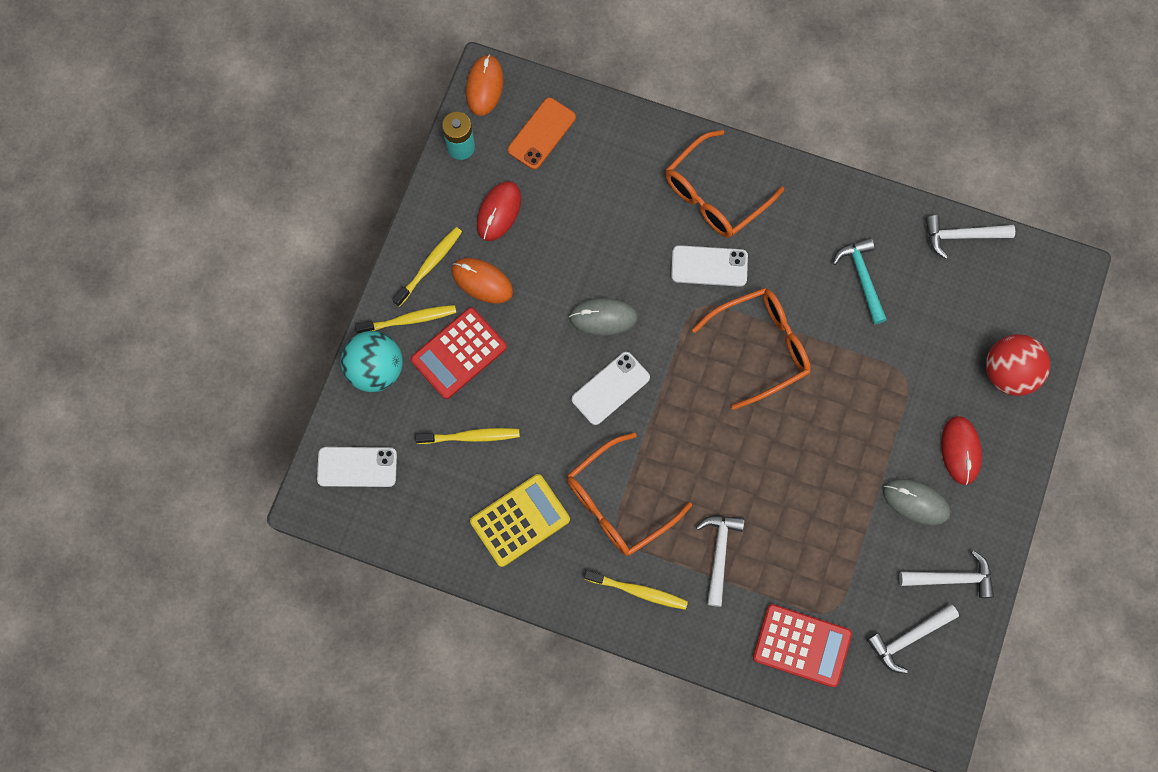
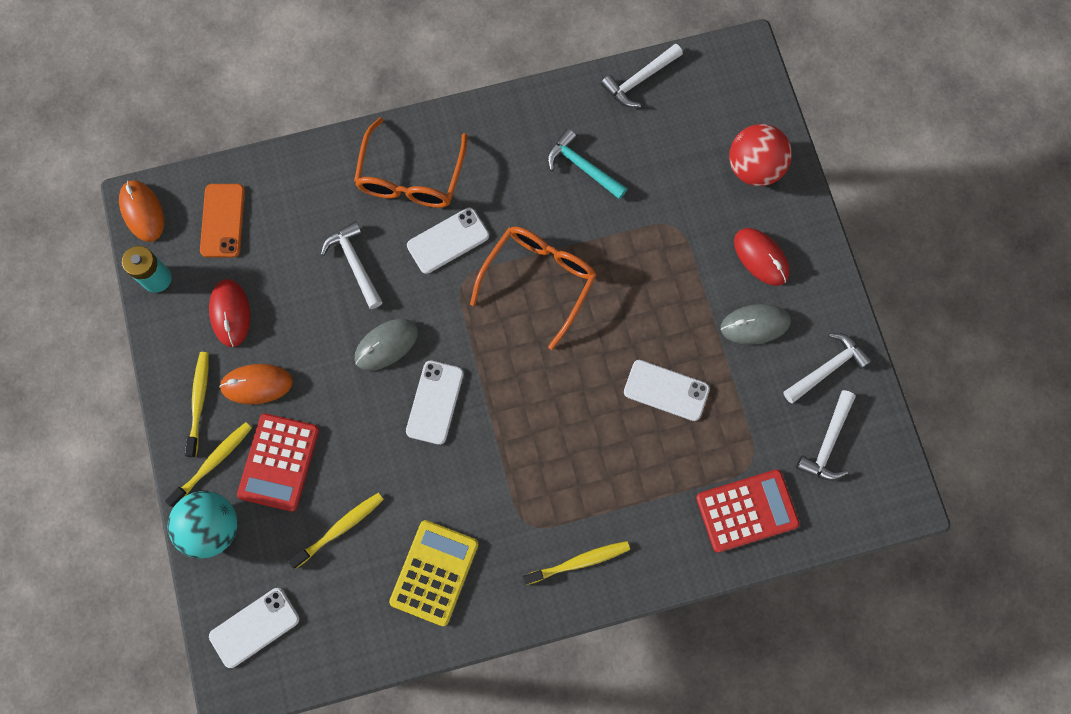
camera: 35 degrees left, 0 degrees up
(618, 503) = (509, 497): orange glasses -> none
(719, 553) = (624, 481): white hammer -> white hammer (354, 263)
(803, 505) = (666, 390): none -> white phone

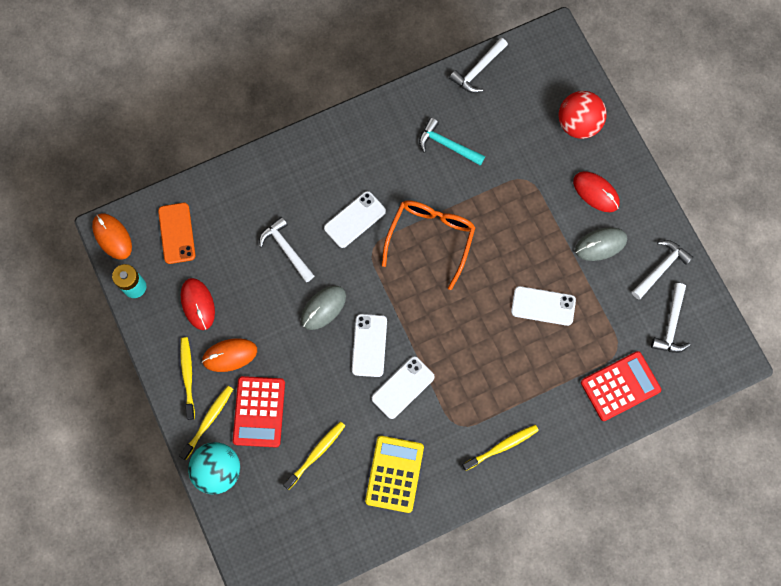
camera: 10 degrees left, 0 degrees up
(254, 627) = (266, 539): white phone -> white phone (403, 387)
(411, 177) = (316, 175): orange glasses -> none

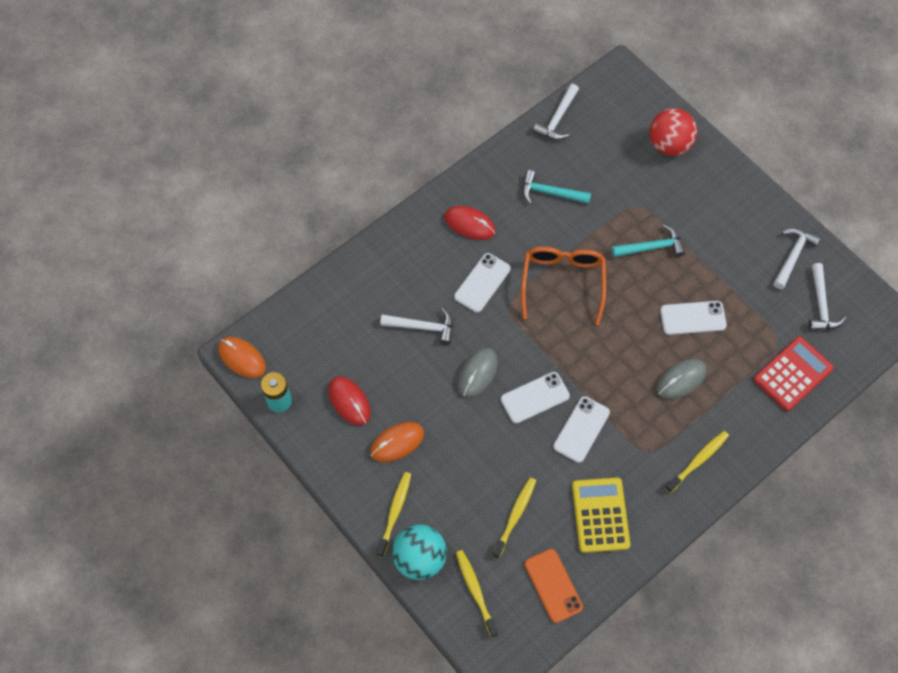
camera: 15 degrees left, 10 degrees down
(177, 233) = (307, 339): orange phone -> orange phone (553, 585)
(188, 376) = (360, 474): yellow toothbrush -> yellow toothbrush (475, 591)
(259, 411) = (444, 490): red calculator -> none
(286, 249) = (423, 327): white hammer -> white hammer turned 150 degrees clockwise
(369, 345) = (535, 397): white phone -> white phone turned 75 degrees clockwise
(526, 225) = (651, 247): none -> turquoise hammer
(596, 192) = (707, 202): red mouse -> red mouse (469, 224)
(600, 245) = (728, 248): grey mouse -> grey mouse (681, 380)

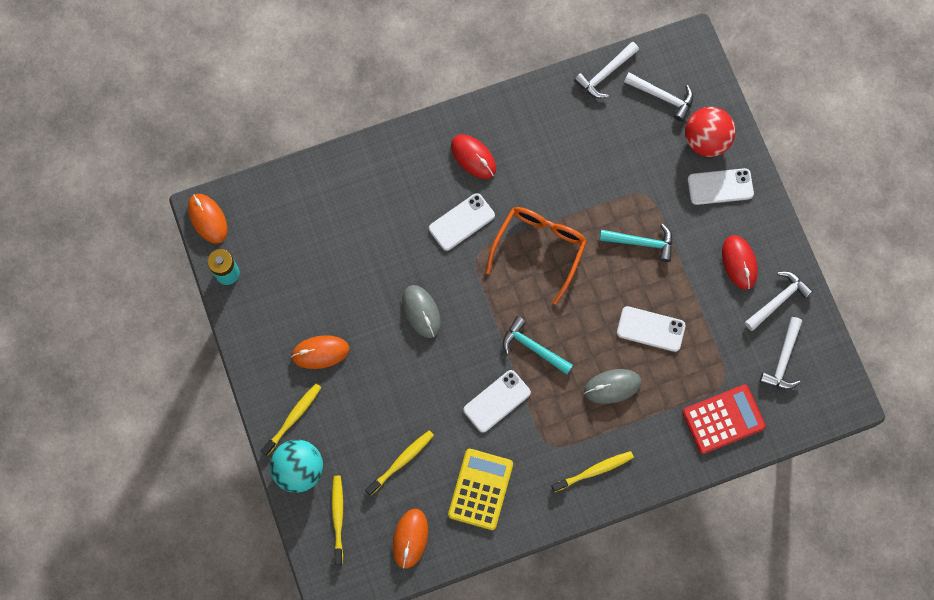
camera: 20 degrees right, 10 degrees up
(349, 401) = (291, 297): red mouse -> red mouse (739, 262)
(423, 327) = (387, 247): white hammer -> white hammer (662, 97)
(477, 373) = (421, 311): grey mouse -> grey mouse turned 75 degrees counterclockwise
(535, 397) = (465, 354): white phone -> white phone (720, 186)
(550, 193) = (565, 151): turquoise hammer -> turquoise hammer (533, 347)
(553, 585) = (410, 538): orange phone -> orange mouse

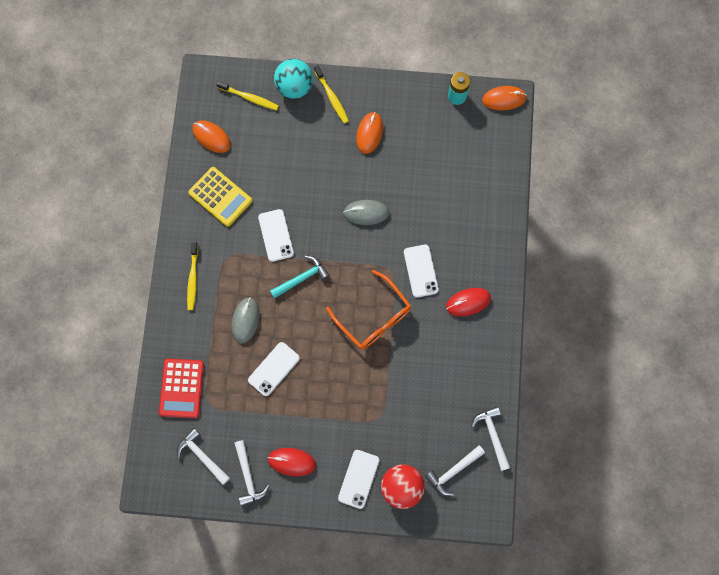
camera: 115 degrees right, 0 degrees up
(401, 461) = (266, 154): yellow toothbrush -> none
(641, 242) = (343, 395): turquoise hammer -> none

